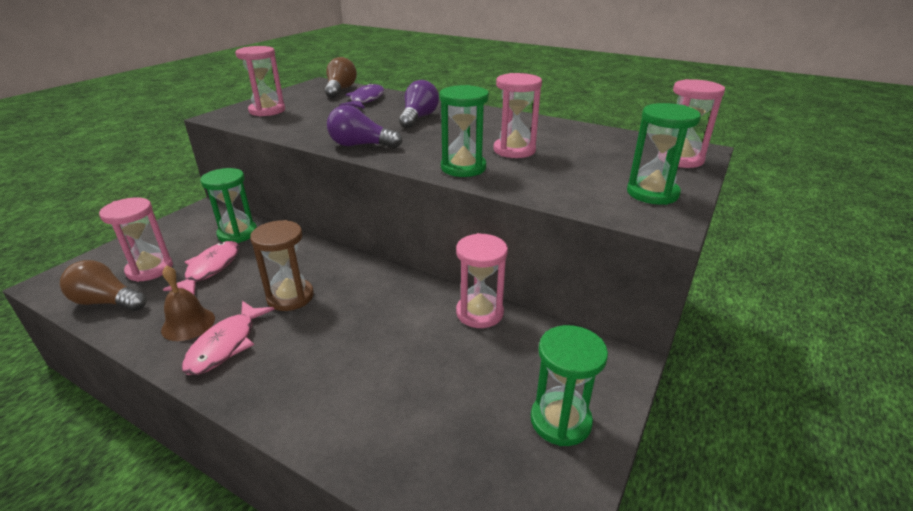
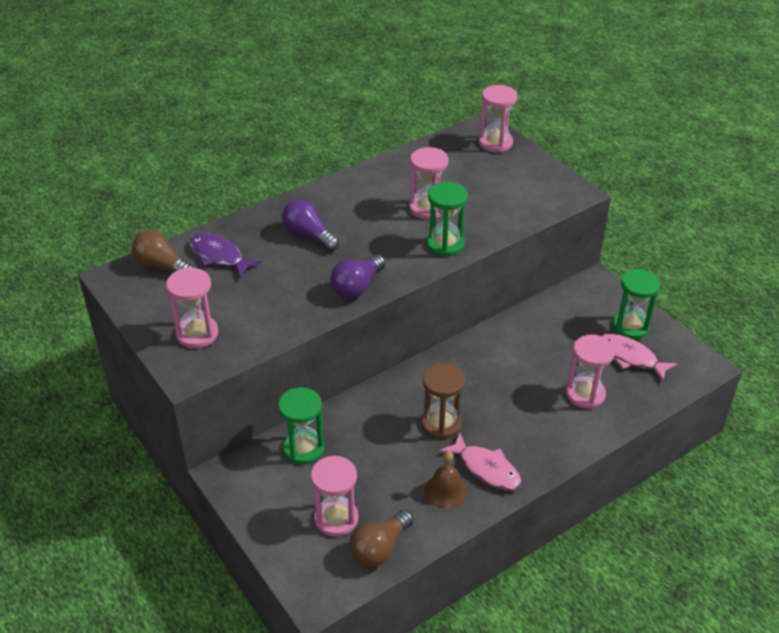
camera: 65 degrees left, 10 degrees up
(210, 268) = (363, 473): pink fish -> pink fish (630, 357)
(479, 313) = (519, 325): pink hourglass -> pink hourglass (585, 394)
(652, 193) = (538, 179): green hourglass -> none

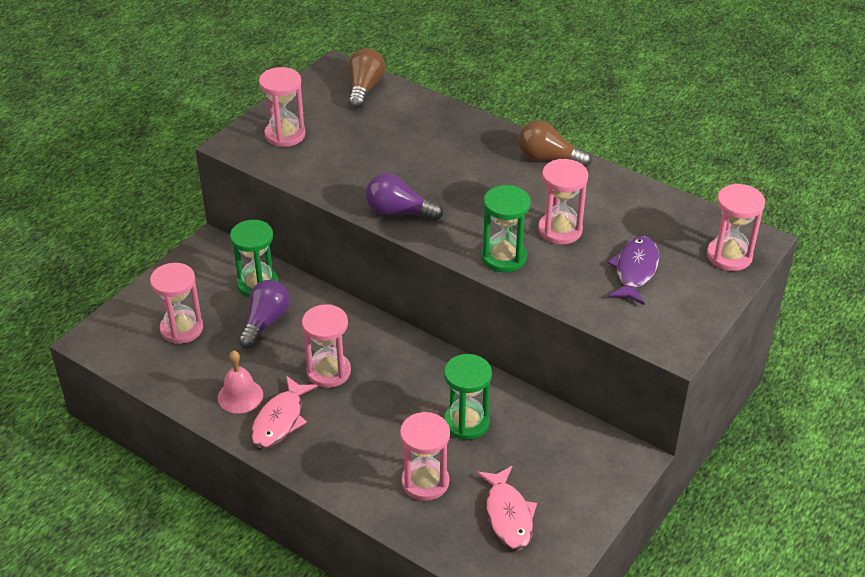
camera: 70 degrees right, 0 degrees up
(219, 256) = (397, 115): purple fish -> purple fish (635, 270)
(308, 236) = (461, 160): purple light bulb -> purple light bulb (265, 322)
(380, 548) = (156, 366): brown light bulb -> brown light bulb (549, 158)
(441, 424) = (328, 372): brown hourglass -> pink hourglass
(446, 491) = (240, 396): brown bell -> pink bell
(630, 327) = (564, 506): green hourglass -> green hourglass (466, 422)
(630, 357) = (508, 515): pink fish -> pink fish turned 150 degrees clockwise

